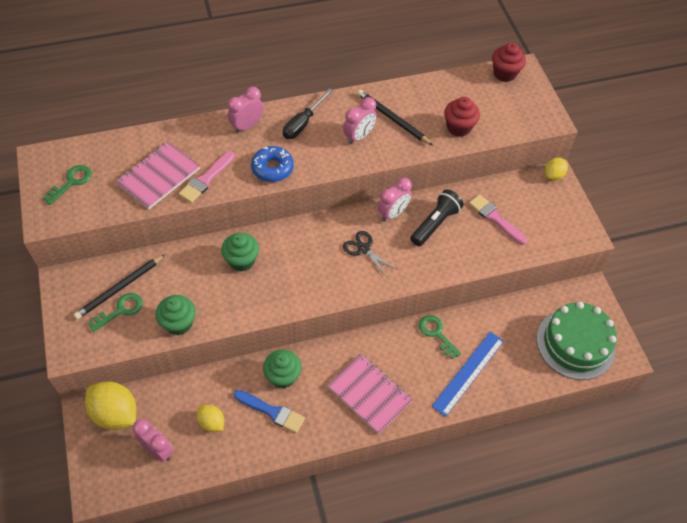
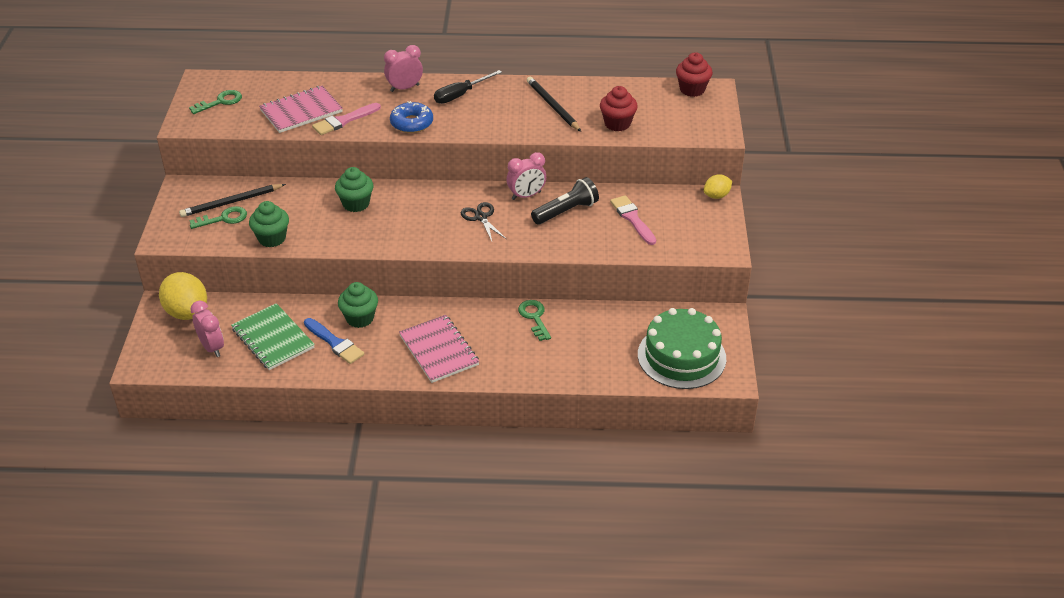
camera: 20 degrees right, 15 degrees down
(211, 422) = (273, 338): yellow lemon -> green notebook
(359, 136) = (510, 114): pink clock -> none
(468, 373) = (551, 356): blue ruler -> none

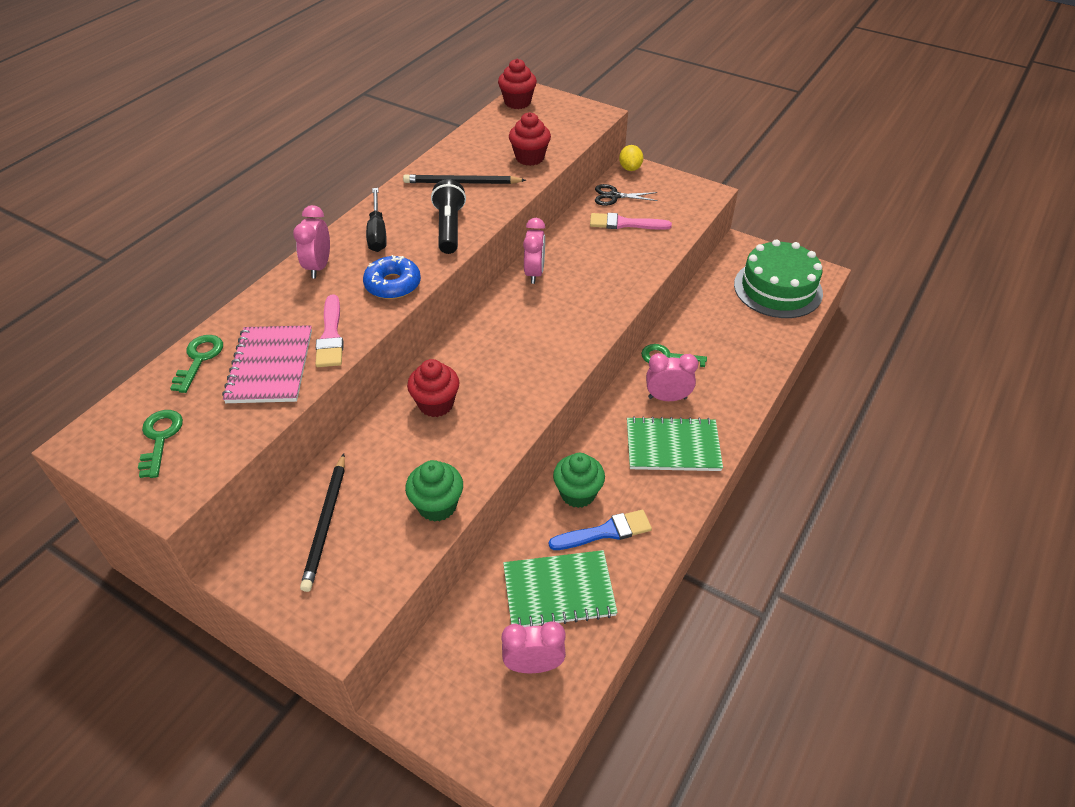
camera: 60 degrees left, 5 degrees up
(187, 312) = (443, 672): yellow lemon -> none
(223, 218) = (353, 543): green key -> green key (199, 359)
(356, 204) = (436, 404): green cupcake -> red cupcake
(439, 350) = (672, 446): pink notebook -> green notebook
(481, 217) = (543, 316): black scissors -> black scissors (614, 196)
(488, 332) = (667, 398): none -> pink clock
(566, 211) = (581, 257): black flashlight -> black flashlight (449, 228)

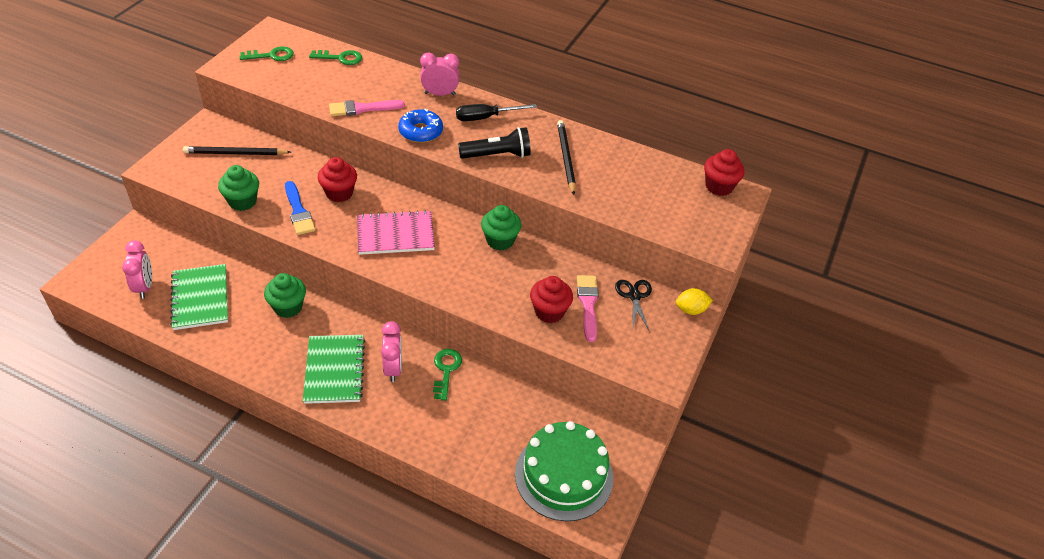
camera: 80 degrees right, 0 degrees up
(270, 366) = (332, 87): pink notebook -> pink notebook (395, 234)
(529, 158) = (617, 198): red cupcake -> red cupcake (549, 312)
(534, 273) = (500, 241): pink clock -> green cupcake
(605, 532) = (249, 324): blue brush -> blue brush (298, 211)

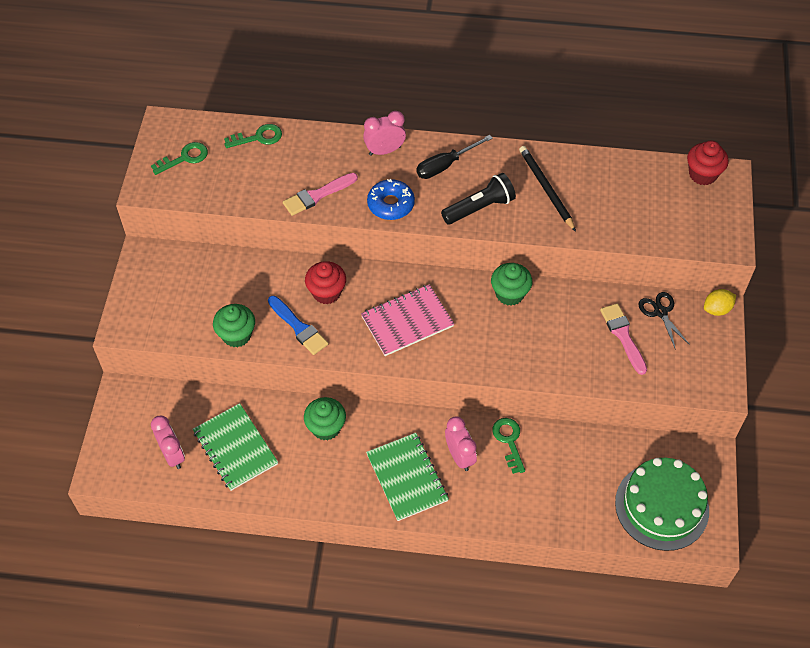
camera: 15 degrees left, 10 degrees up
(235, 153) = (195, 281): black pencil -> none
(549, 312) = (592, 356): red cupcake -> none

